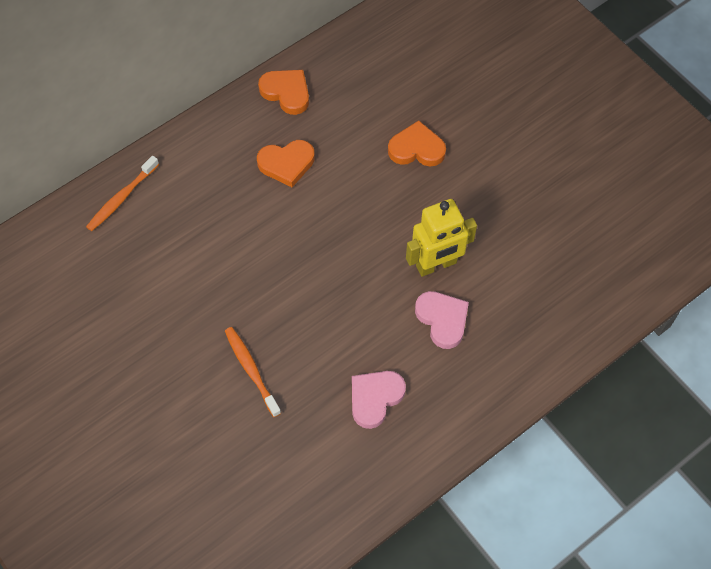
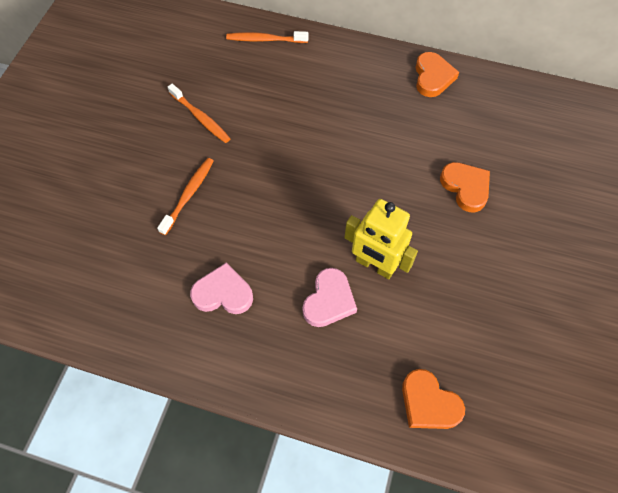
camera: 55 degrees right, 0 degrees up
(170, 310) = (200, 118): none -> orange toothbrush
(286, 164) = (374, 113): orange heart -> orange heart (428, 403)

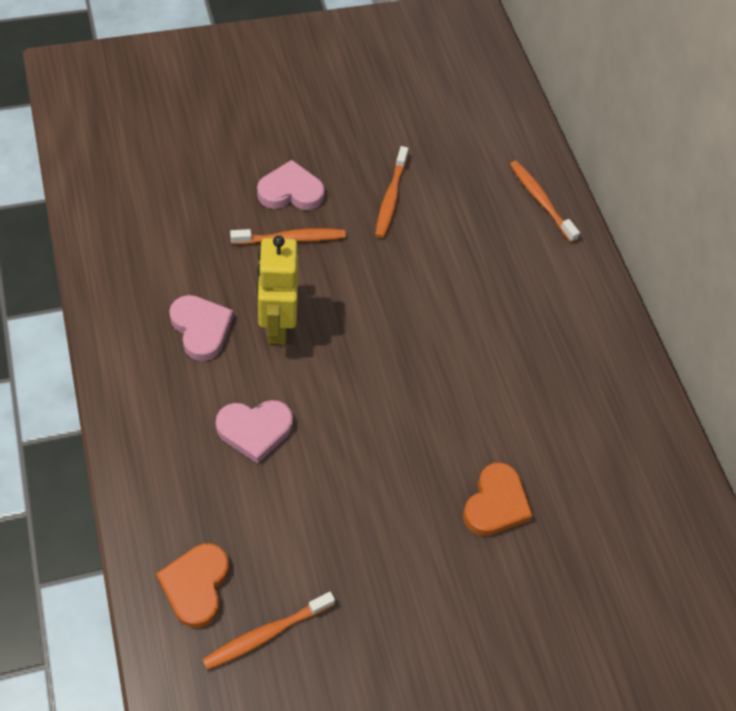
camera: 50 degrees right, 5 degrees down
(148, 174) = (290, 191): none -> pink heart
(375, 265) = (326, 454): yellow robot -> yellow robot (277, 324)
(432, 77) = (629, 395): orange heart -> none
(488, 374) = (266, 634): none -> orange toothbrush

